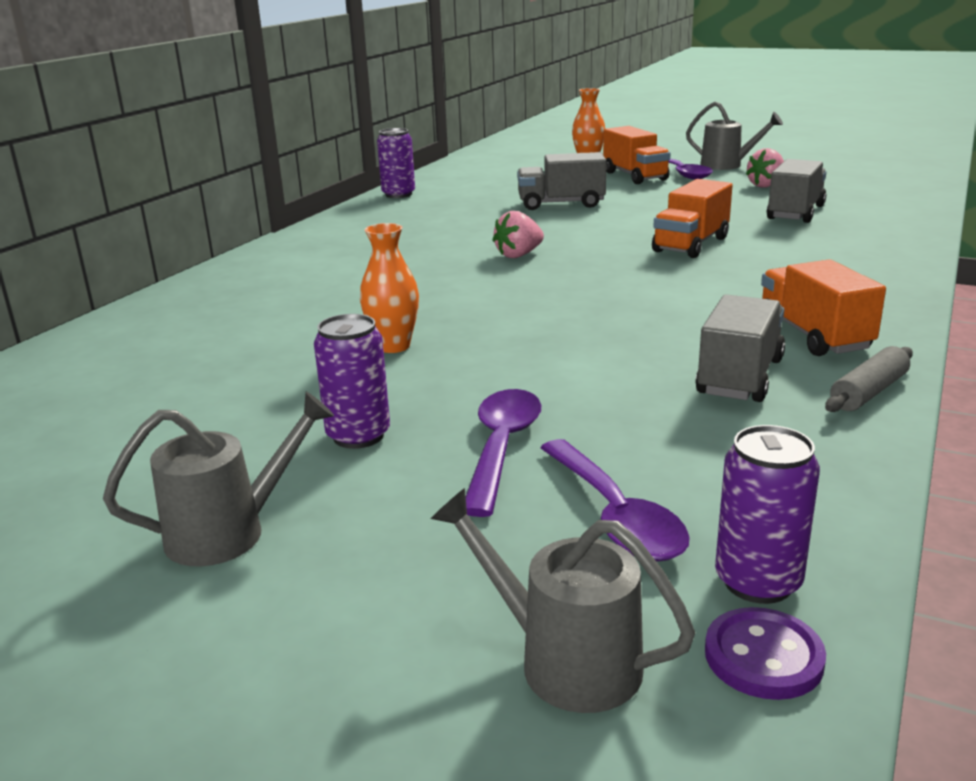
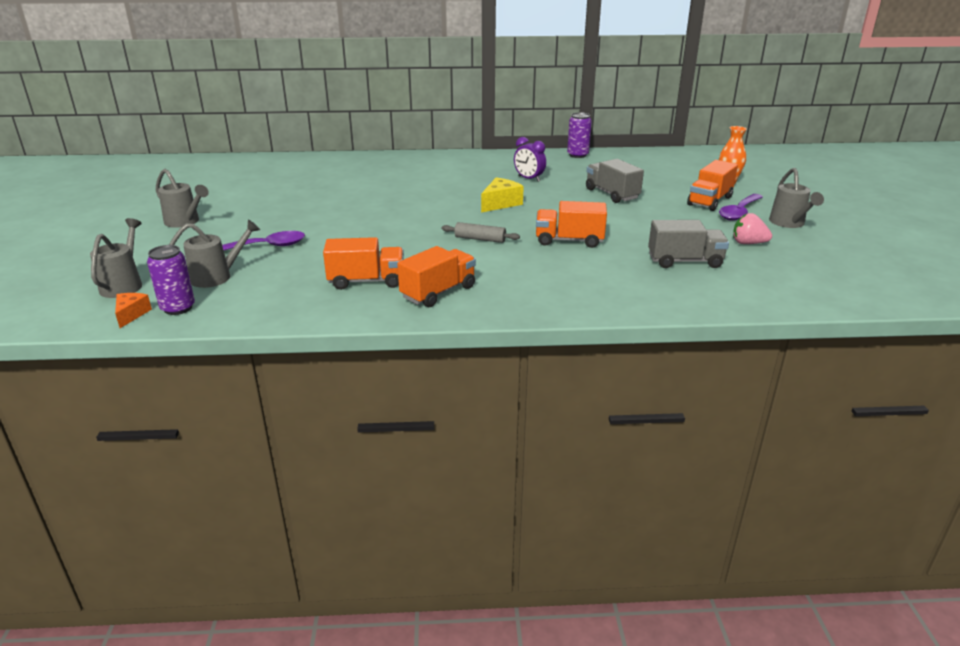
camera: 60 degrees right, 5 degrees up
(358, 436) = (262, 222): purple can -> none
(393, 346) = (352, 207): orange vase -> none
(447, 228) = (529, 179): none -> purple clock
(518, 255) = (501, 203): pink strawberry -> yellow cheese
(615, 516) = (217, 276): purple spoon -> grey watering can
(740, 377) = (366, 281): grey truck -> orange truck
(763, 657) = (131, 314): purple button -> orange cheese
(868, 392) = (367, 313): grey rolling pin -> grey rolling pin (480, 239)

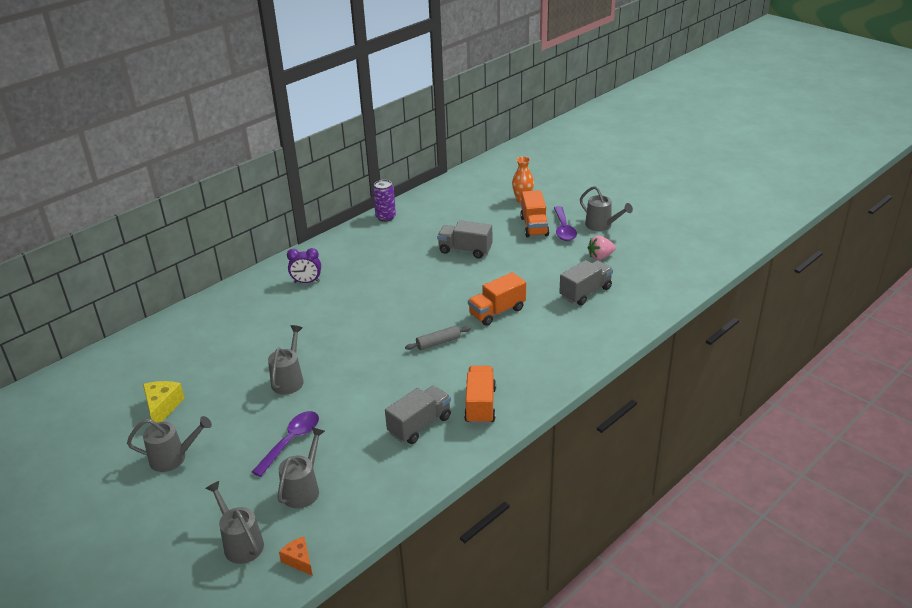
camera: 40 degrees left, 5 degrees up
(178, 308) = (324, 532): purple can -> none
(331, 214) = (289, 379): none -> grey watering can
(366, 281) = (419, 425): orange truck -> grey truck
(501, 203) = (402, 299): yellow cheese -> yellow cheese (162, 407)
(529, 179) = (386, 262): purple clock -> purple clock (306, 282)

